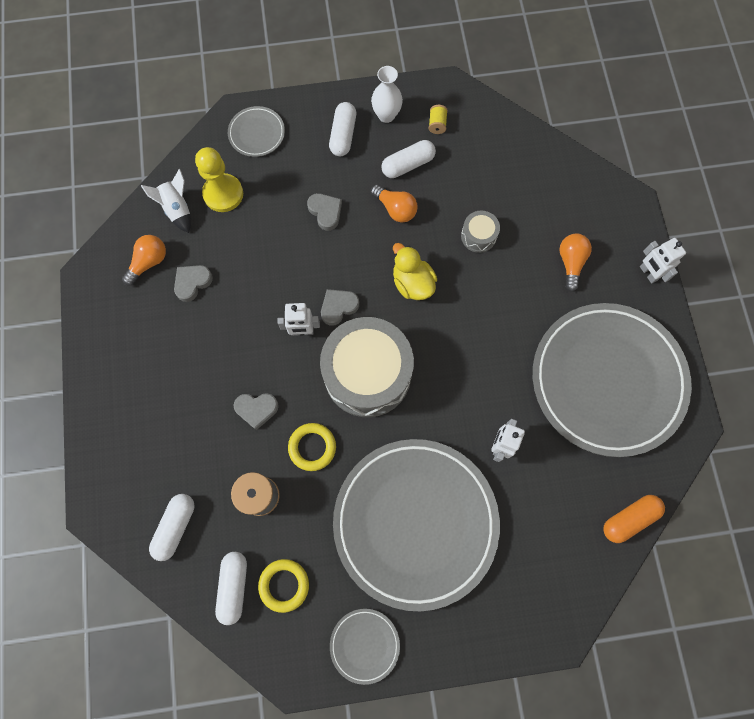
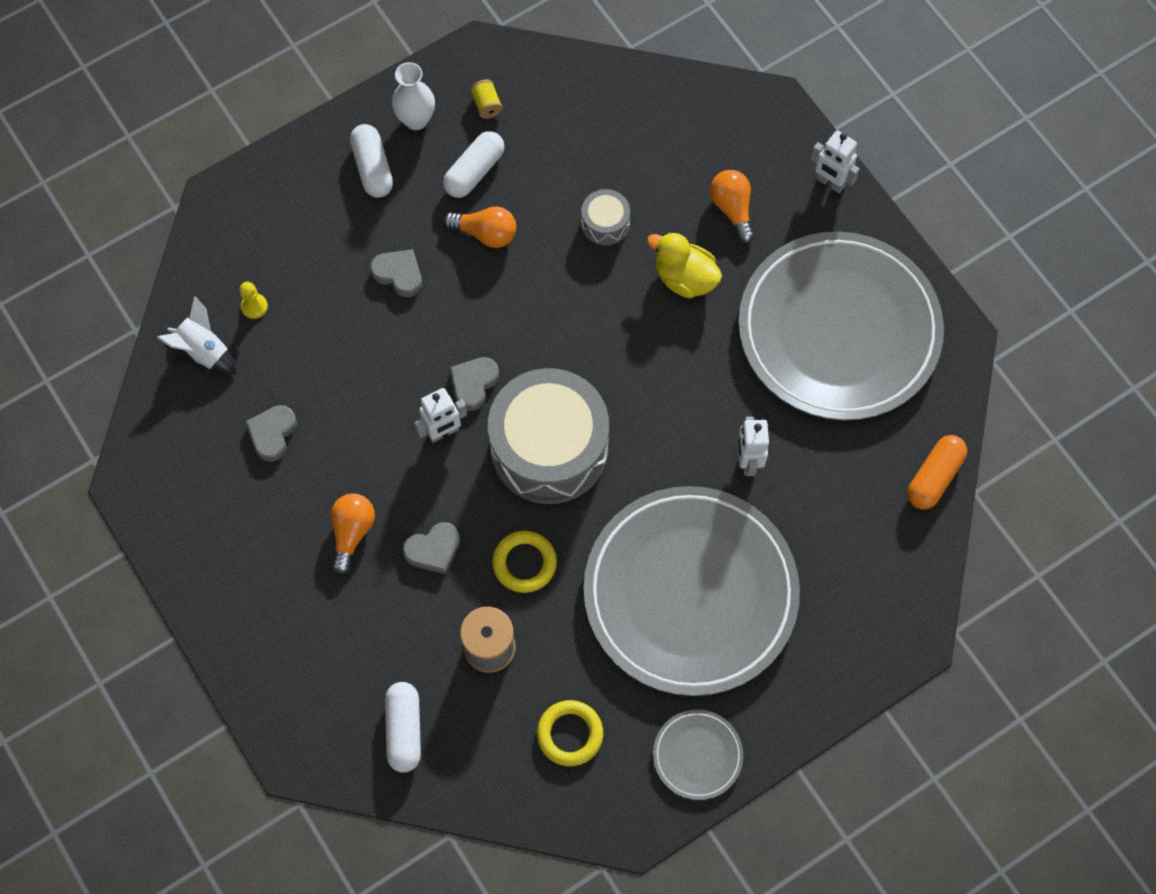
camera: 25 degrees left, 5 degrees down
(149, 262) = (202, 433): orange light bulb -> orange light bulb (352, 532)
(223, 194) = (254, 306): yellow pawn -> yellow pawn, size x0.47
(234, 586) = (510, 764): white capsule -> none
(257, 133) = (258, 211): grey plate -> none
(412, 283) = (551, 315): yellow duck -> yellow duck (684, 278)

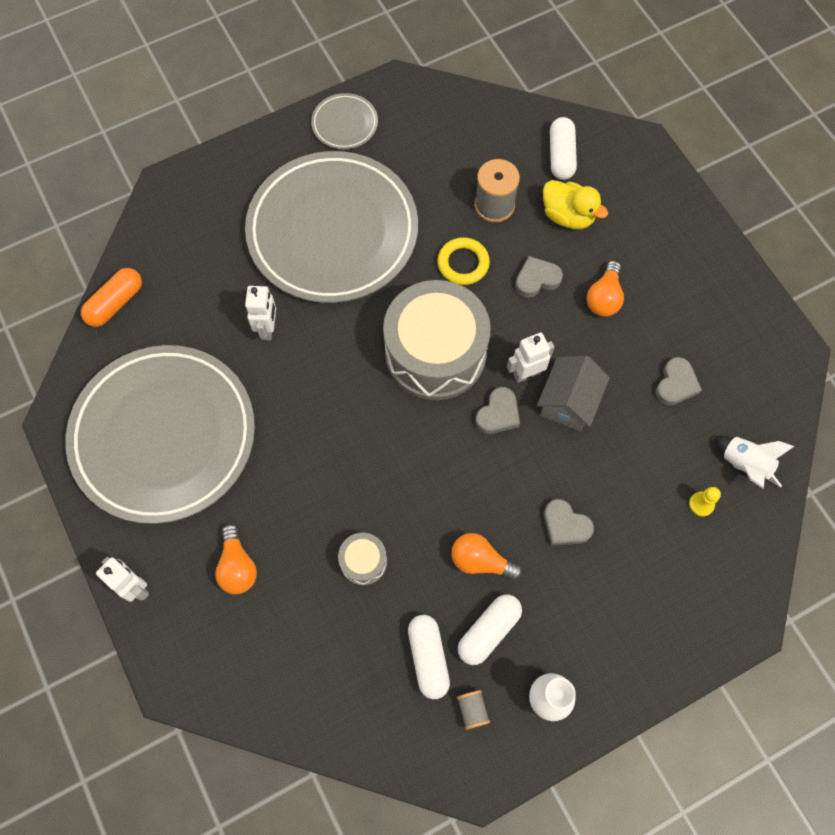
camera: 175 degrees left, 0 degrees up
(372, 168) = (592, 644): white capsule -> white capsule (428, 658)
(395, 403) = (568, 402): none -> grey house
(487, 105) = (472, 710): yellow spool -> grey spool
(570, 734) = (437, 144): yellow ring -> none
(684, 278) = (295, 498): yellow duck -> yellow duck (568, 216)

